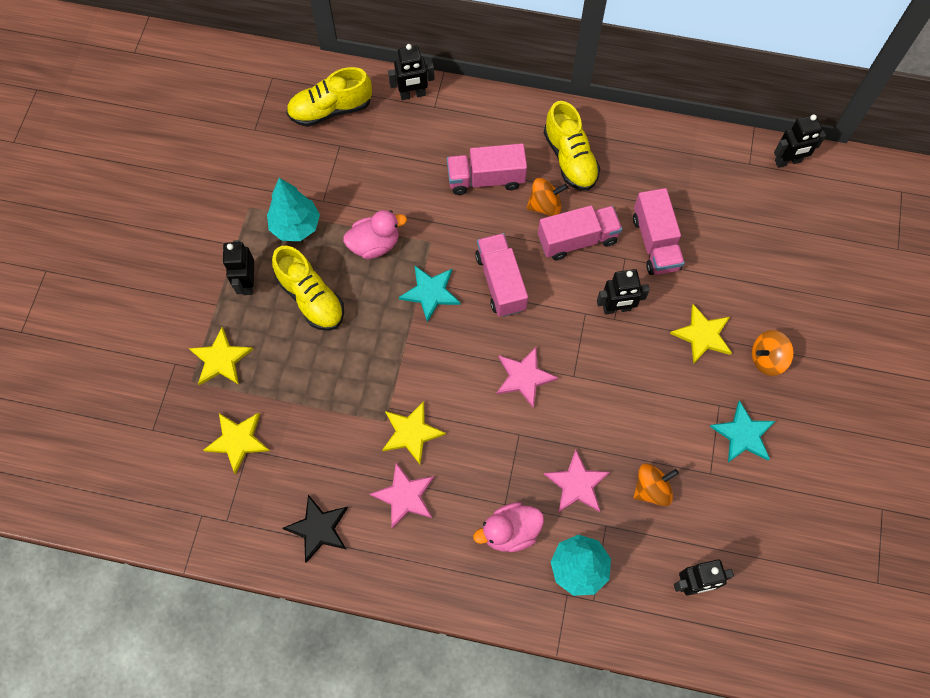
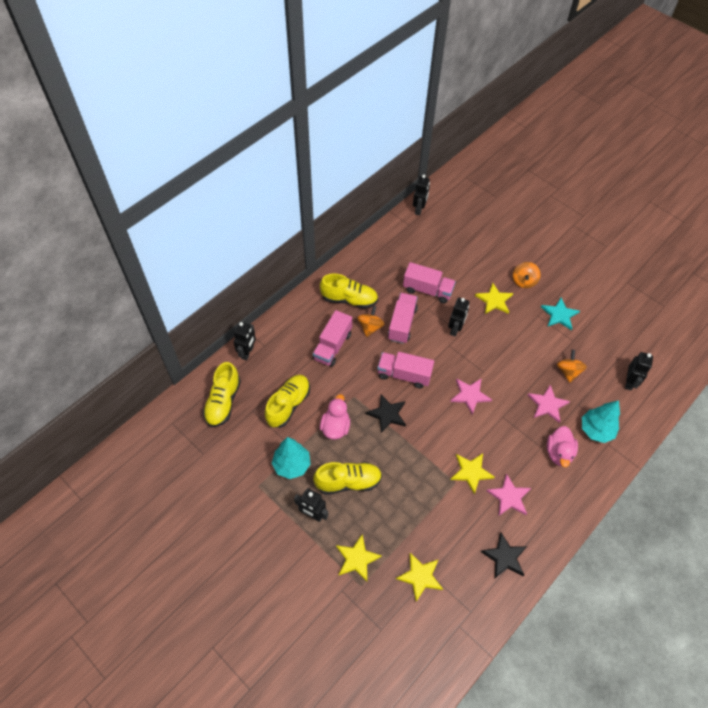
camera: 60 degrees left, 10 degrees down
(371, 178) = (288, 405): none -> yellow shoe
(430, 293) = (387, 414): turquoise star -> black star

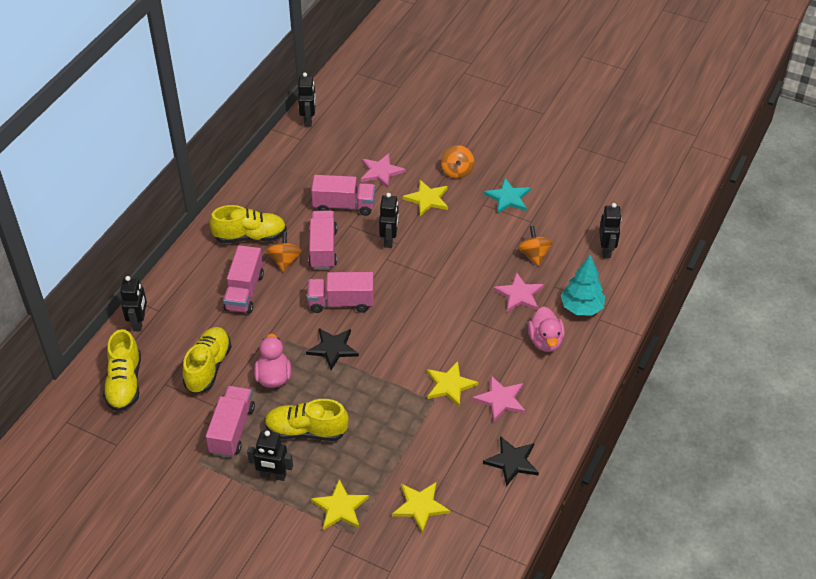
camera: 15 degrees left, 10 degrees down
(292, 465) = (232, 430): turquoise tree -> pink truck
(348, 482) = (306, 431): yellow shoe -> yellow shoe turned 150 degrees counterclockwise
(470, 395) = (426, 306): pink star -> pink star (381, 172)

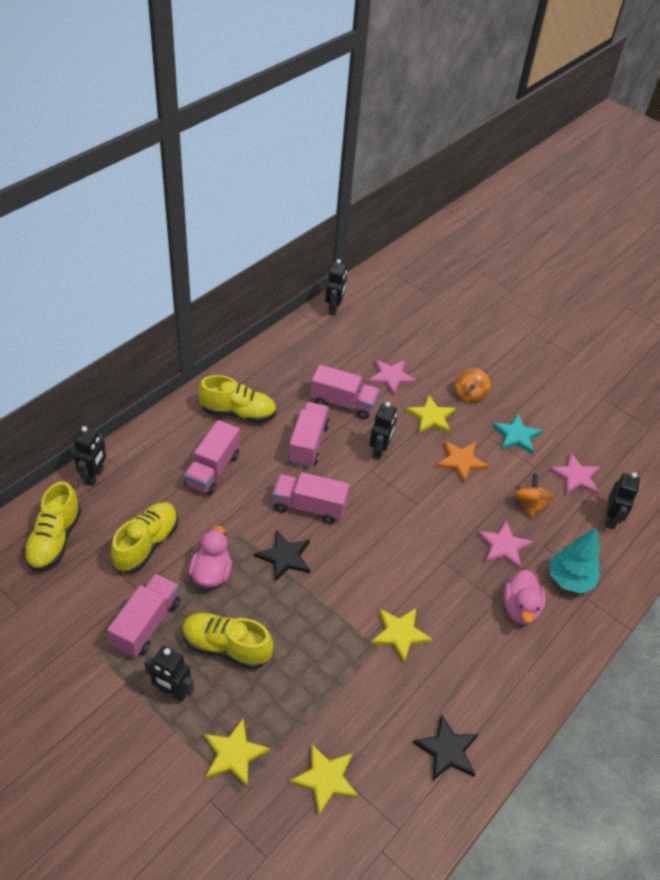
camera: 10 degrees right, 0 degrees up
(285, 261) = (265, 447): orange spinning top -> none
(464, 232) = (461, 461): none -> orange star
(500, 399) = (452, 667): pink star -> pink star (575, 477)

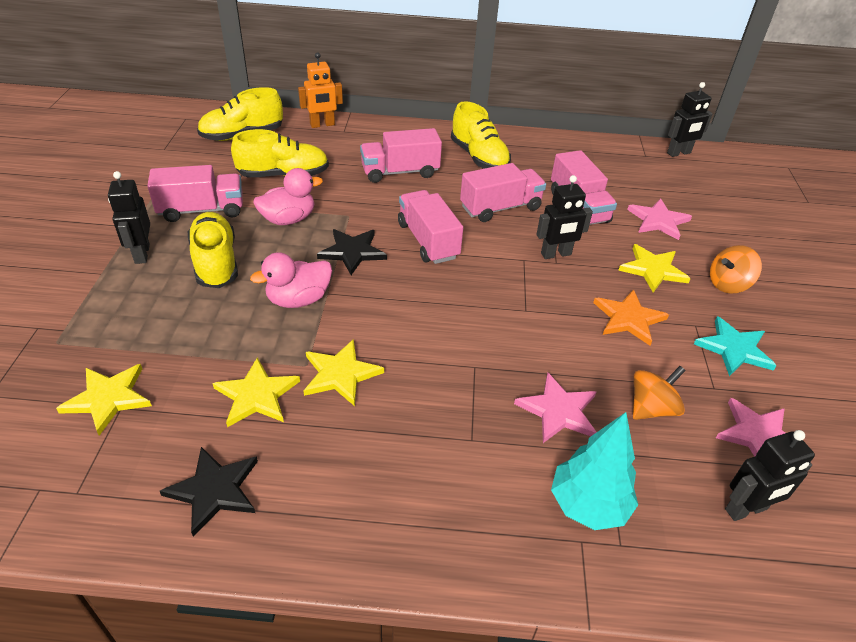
camera: 55 degrees right, 5 degrees down
(94, 476) = (322, 125): black robot -> orange robot
(234, 754) = (98, 320): yellow star -> yellow star (257, 395)
(520, 608) = (485, 470): pink duck -> pink duck (298, 300)

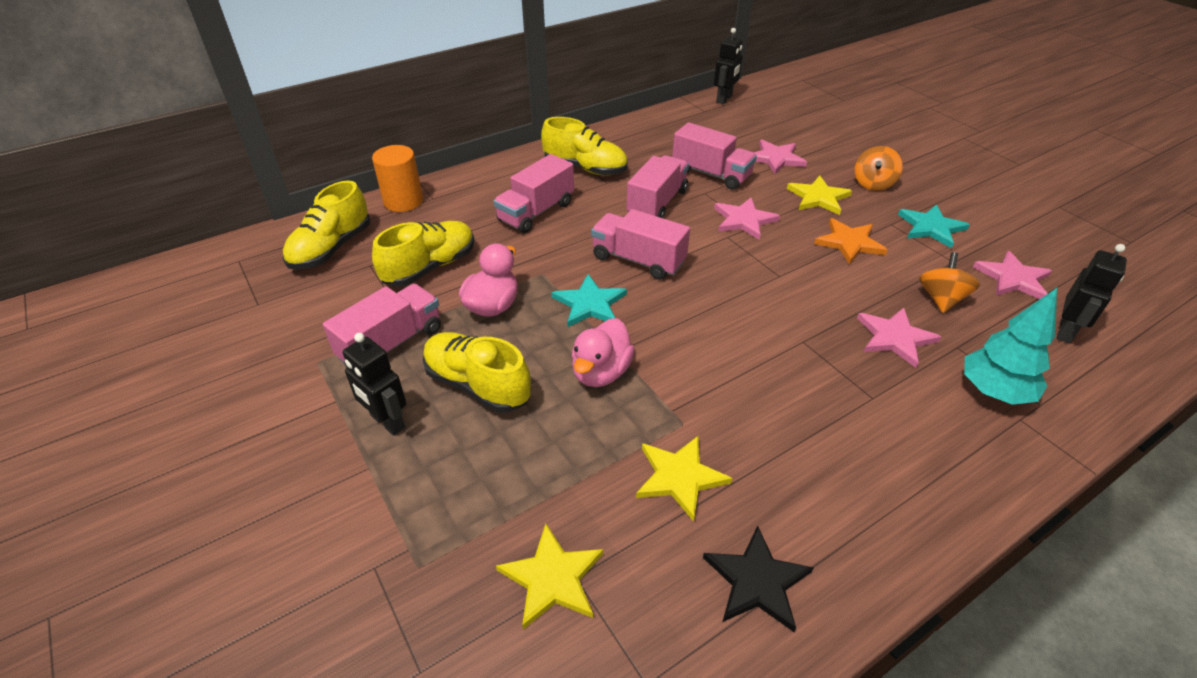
camera: 35 degrees left, 0 degrees up
(322, 125) = (403, 201): orange robot -> orange cylinder
(340, 374) = (720, 413): yellow star -> none
(352, 252) = (590, 304): black star -> turquoise star
(556, 254) = (744, 220): black robot -> pink star

